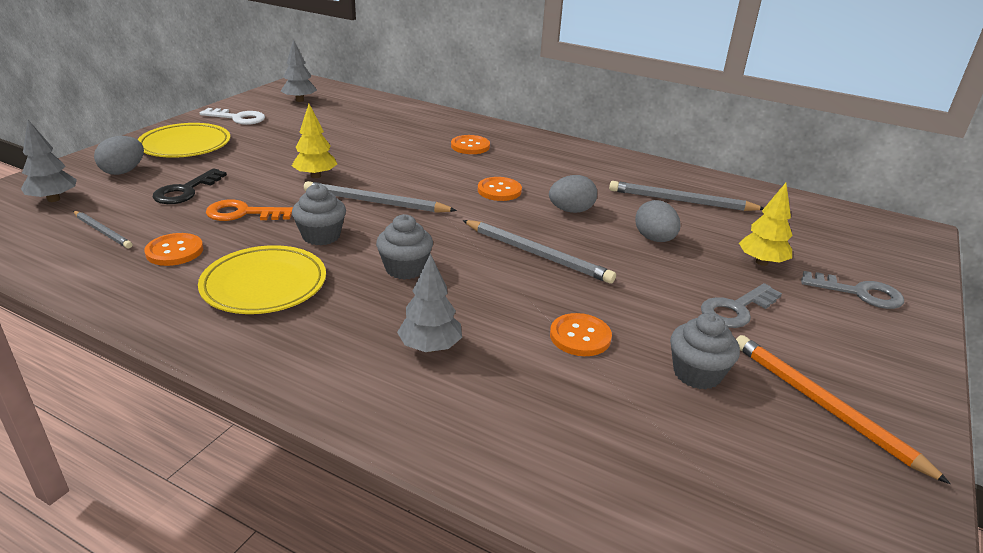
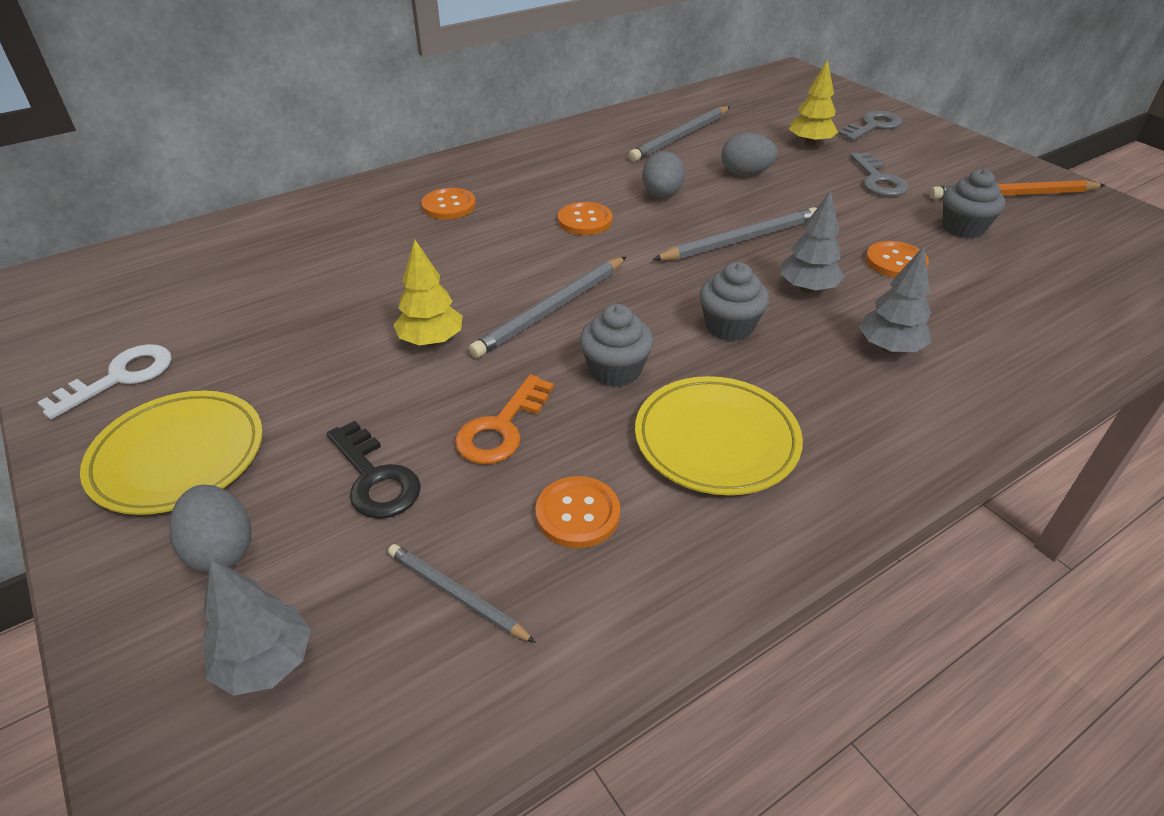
camera: 60 degrees left, 10 degrees up
(103, 231) = (456, 595): grey pencil -> grey pencil turned 120 degrees counterclockwise
(300, 100) = (119, 300): grey tree -> grey tree (807, 288)

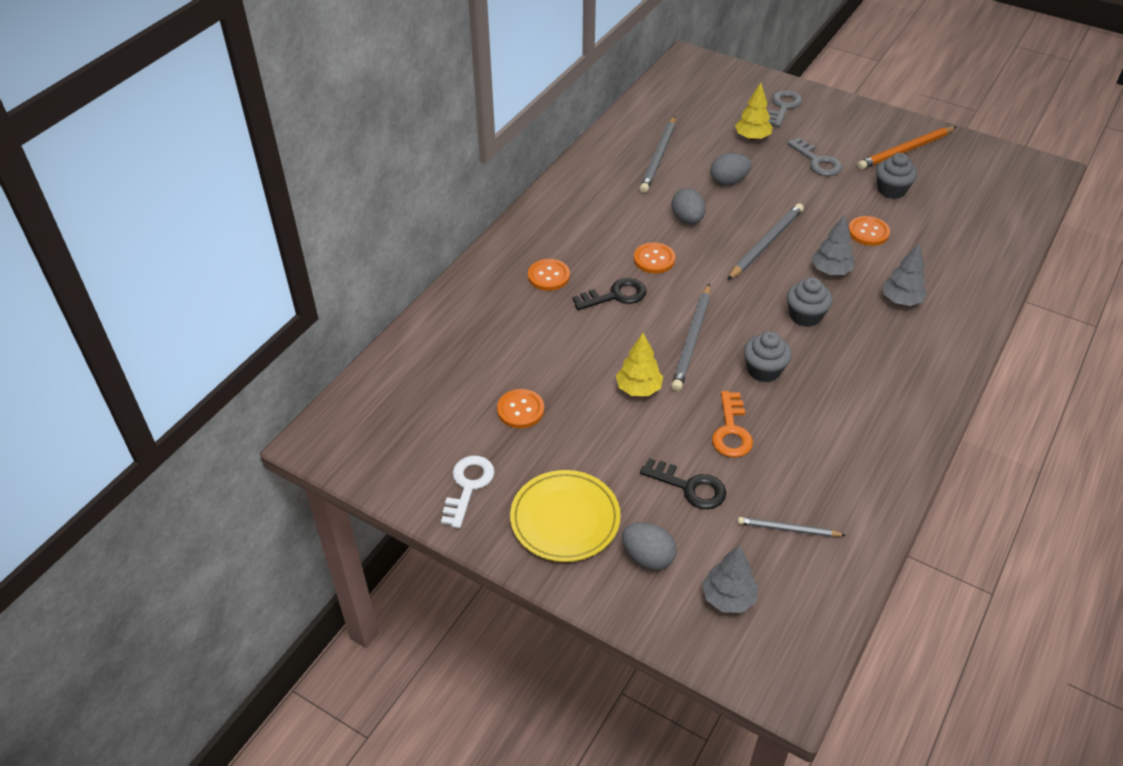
camera: 25 degrees left, 5 degrees up
(504, 242) = (616, 295): none -> black key
(577, 514) = (812, 464): orange button -> orange button (520, 410)
(716, 440) = (849, 395): yellow plate -> none

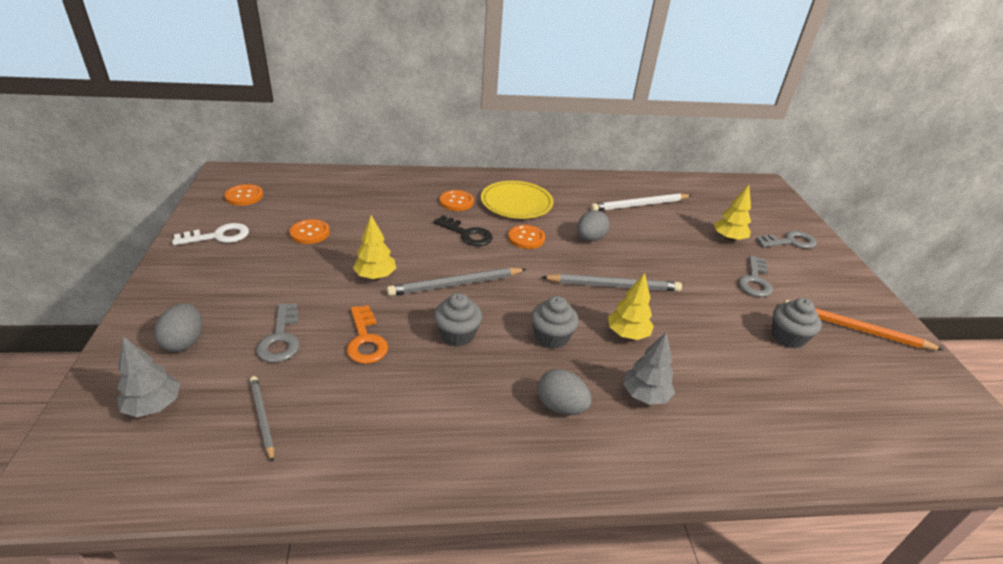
camera: 50 degrees right, 10 degrees down
(565, 519) = (207, 287): yellow plate -> yellow plate (516, 203)
(659, 157) = (640, 205): grey pencil -> white pencil
(690, 487) = (281, 338): black key -> grey key
(728, 181) = (660, 244): grey egg -> grey egg (561, 406)
(731, 431) = (365, 340): orange key -> orange key turned 75 degrees counterclockwise
(830, 271) = (627, 334): grey tree -> yellow tree
(868, 232) = (709, 341): orange button -> orange button (244, 196)

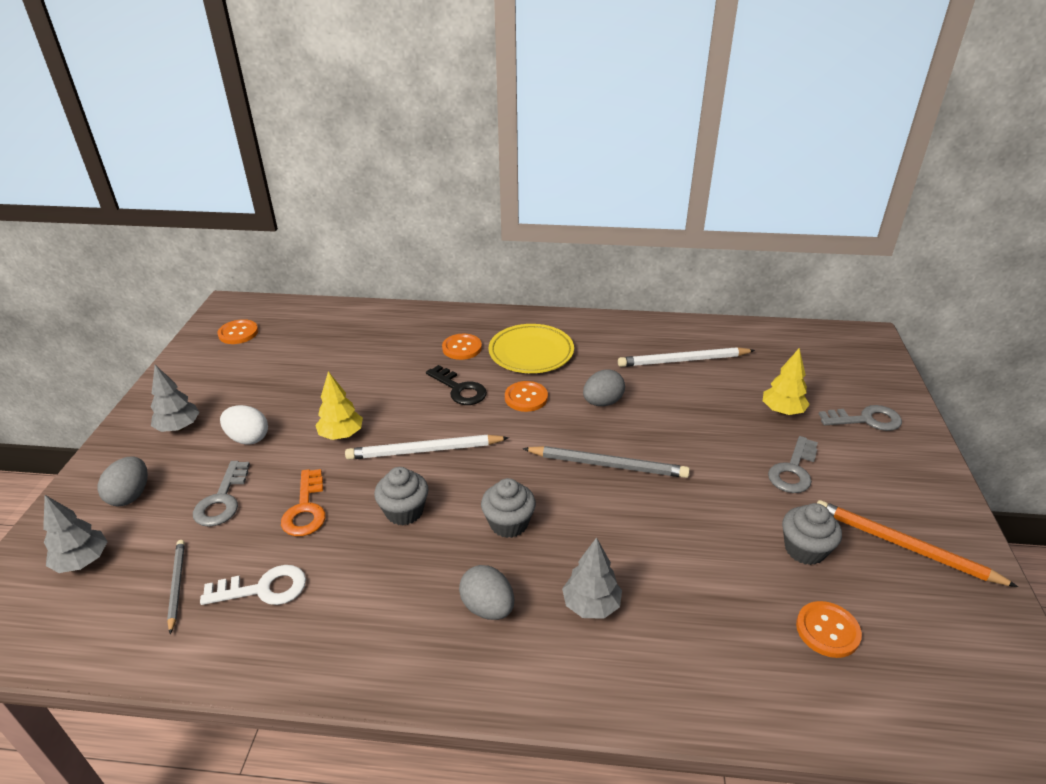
camera: 15 degrees right, 0 degrees up
(213, 279) = (179, 427): none -> grey tree
(218, 236) = (198, 379): white key -> white key (264, 589)
(287, 284) = (248, 438): none -> white egg
(310, 233) = (290, 379): orange button -> orange button (827, 630)
(456, 284) = (424, 451): grey pencil -> white pencil
(627, 334) = (600, 527): yellow tree -> none

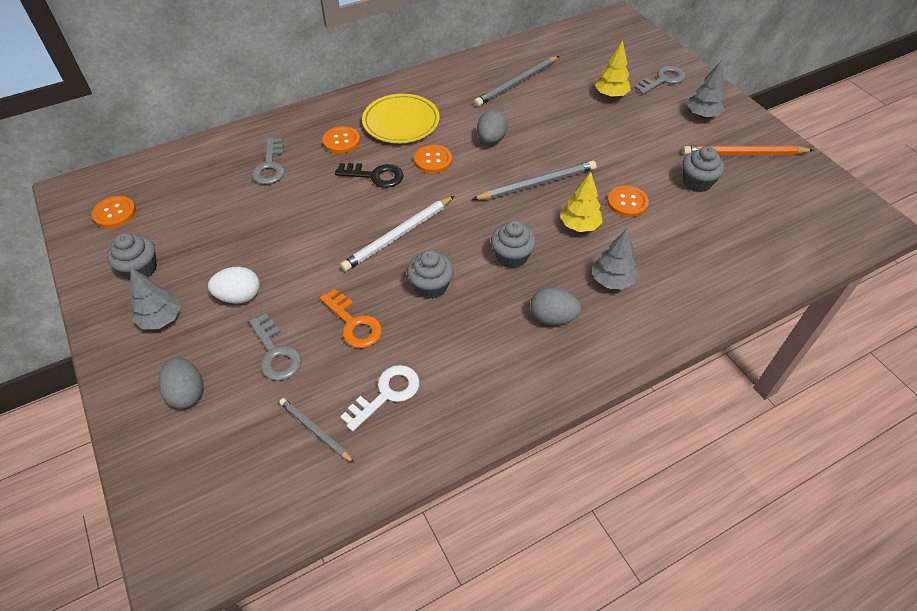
camera: 35 degrees left, 15 degrees up
(82, 561) = (210, 462): grey tree -> grey tree (702, 115)
(208, 382) = (140, 269): none -> grey cupcake
(341, 435) = (318, 255): yellow tree -> yellow tree (579, 225)
(683, 360) = (517, 83): white pencil -> grey pencil
(793, 470) = (650, 134): grey key -> grey key (270, 166)
(827, 630) = (745, 224): orange button -> orange button (627, 202)

